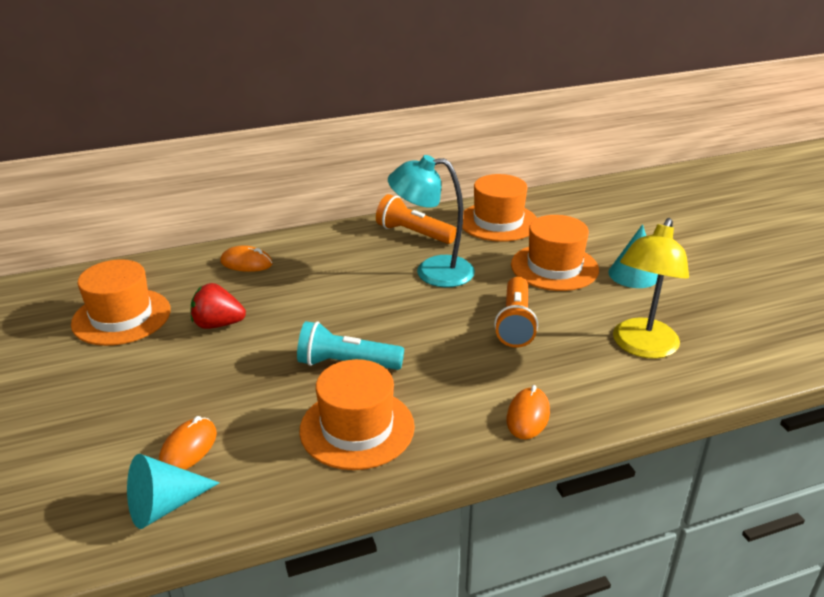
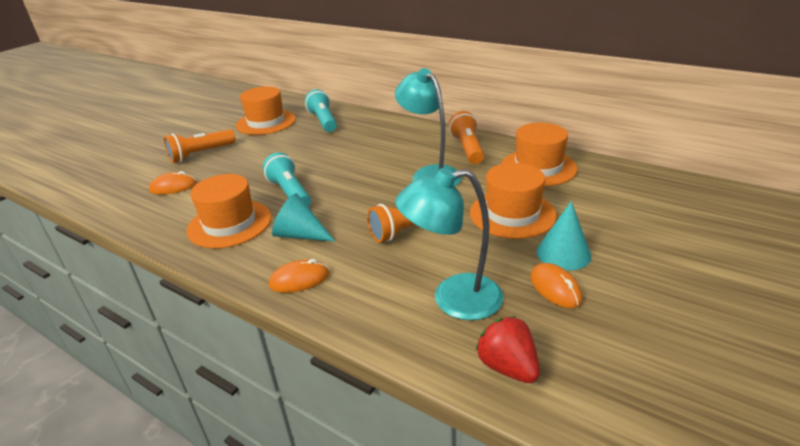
camera: 55 degrees right, 0 degrees up
(123, 398) = (200, 154): none -> orange flashlight
(165, 506) = (125, 202): turquoise cone -> turquoise cone (300, 235)
(200, 279) = (323, 121): none -> turquoise flashlight
(218, 324) = (287, 144): red strawberry -> red strawberry (507, 367)
(246, 263) = (355, 123): orange mouse -> orange mouse (555, 288)
(641, 347) = (453, 299): yellow lamp -> turquoise lamp

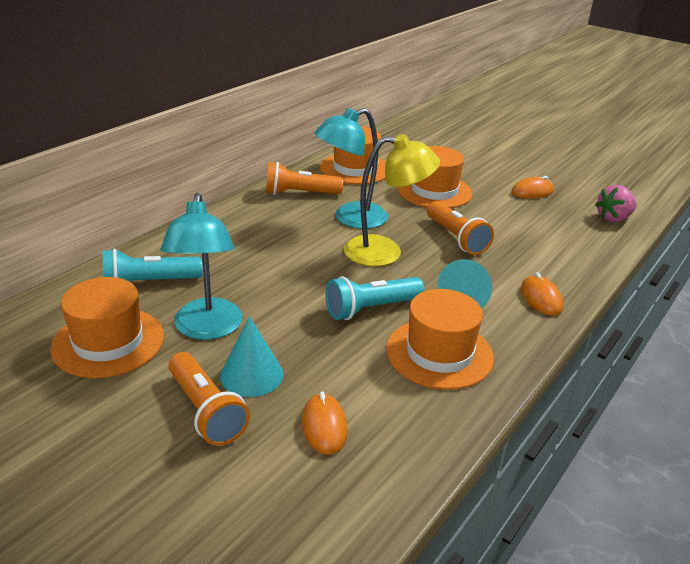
camera: 90 degrees left, 0 degrees up
(375, 193) = (385, 252): none -> yellow lamp
(453, 299) = (552, 228): turquoise lamp -> turquoise lamp (207, 329)
(507, 367) = (613, 218): red strawberry -> pink strawberry
(563, 253) = (490, 182): turquoise cone -> turquoise cone (251, 375)

